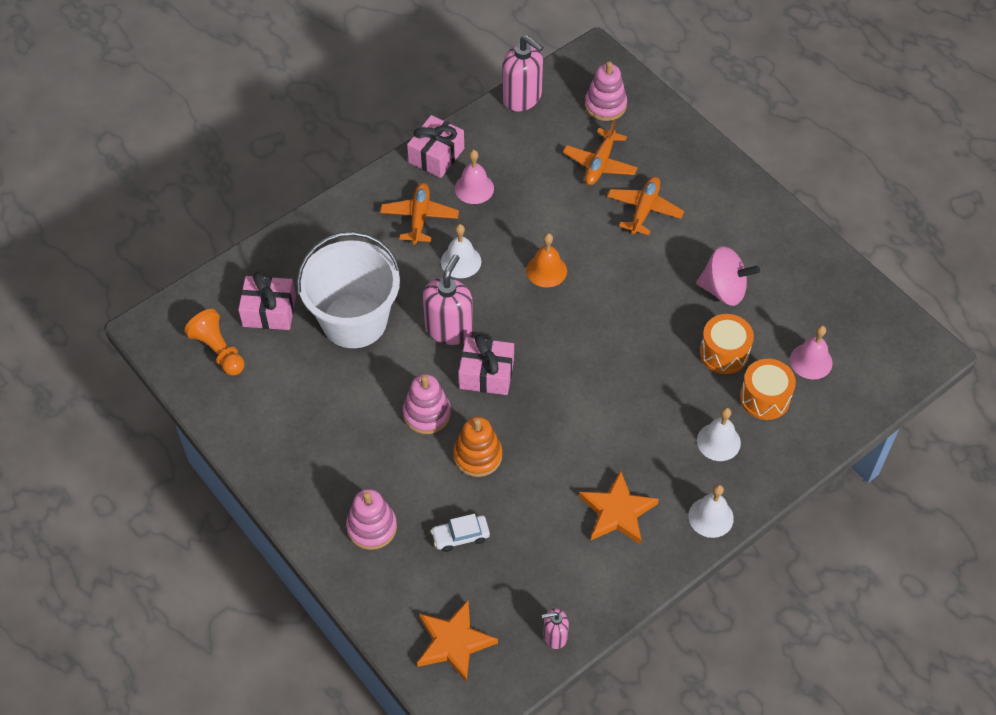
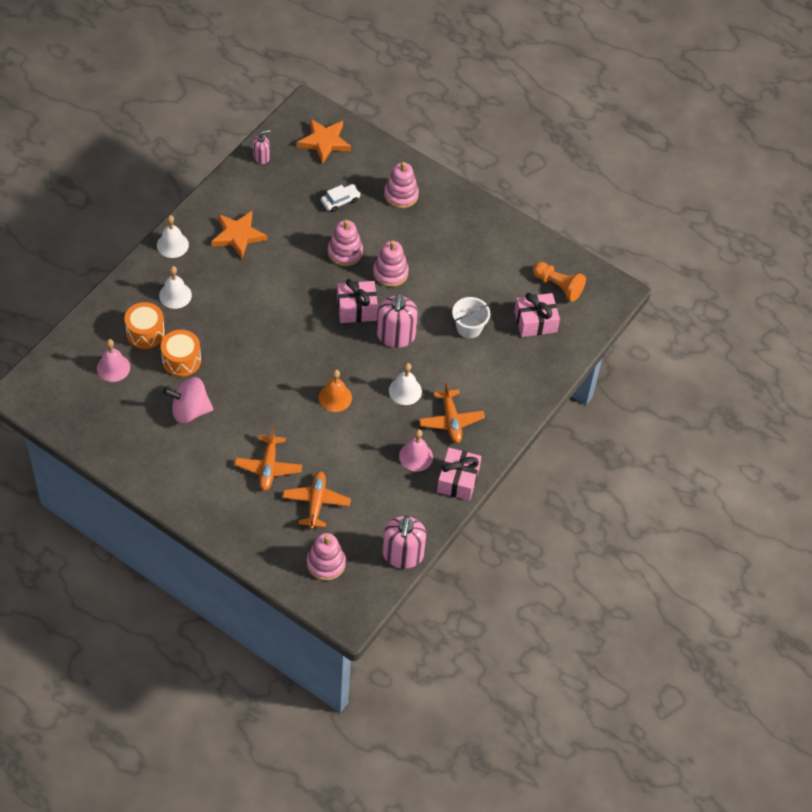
camera: 160 degrees right, 0 degrees up
(354, 321) = (469, 327): white bucket -> white bucket, size x0.50
(477, 456) = (345, 252): orange stacking toy -> pink stacking toy
(522, 97) = (402, 555): pink soap dispenser -> pink soap dispenser turned 105 degrees counterclockwise

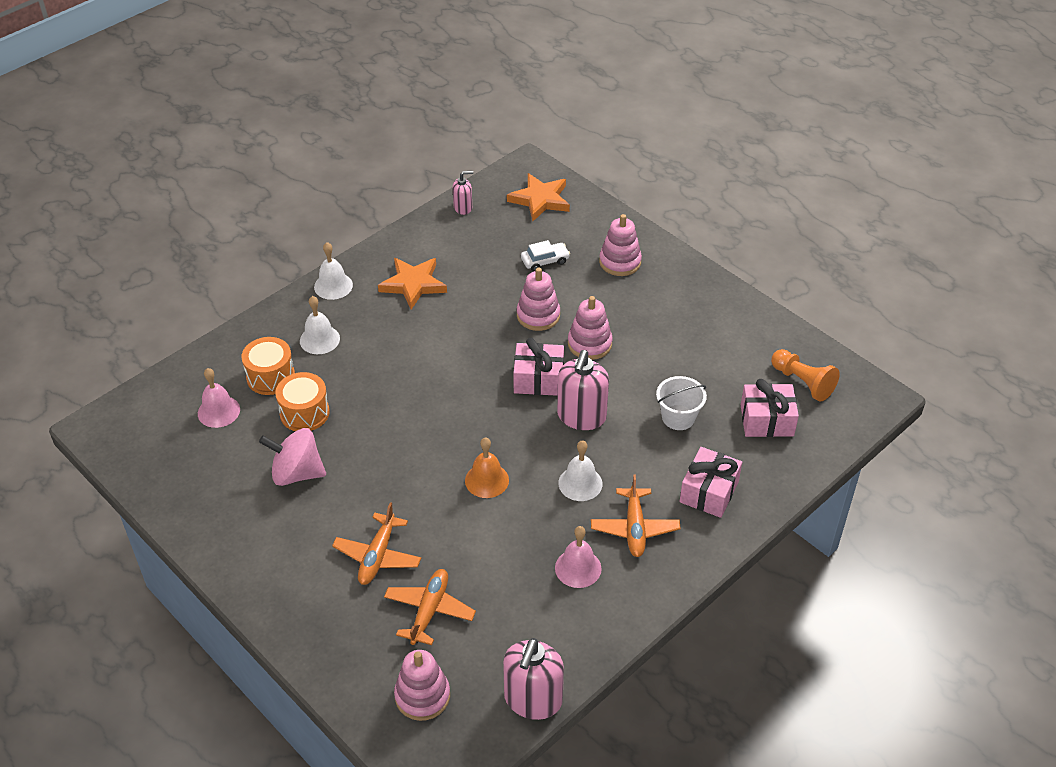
camera: 15 degrees right, 10 degrees down
(458, 480) = (630, 607): pink gift -> pink gift (709, 492)

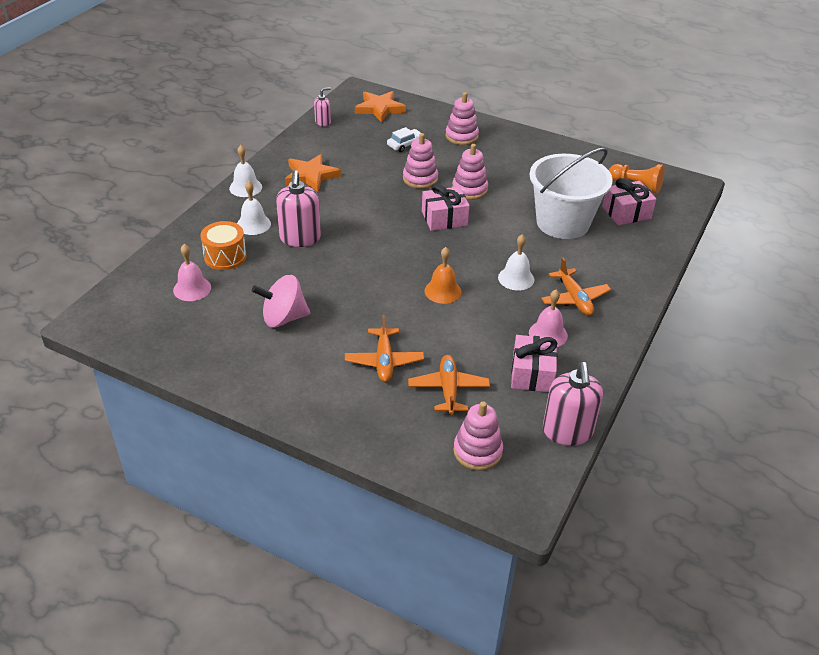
camera: 20 degrees left, 5 degrees down
(304, 413) = (267, 275): orange drum -> none
(581, 416) = (491, 236): pink soap dispenser -> pink soap dispenser (300, 238)
(678, 417) = (562, 223): white bucket -> white bucket, size x2.01
(709, 492) = (614, 264): pink gift -> pink gift (532, 374)

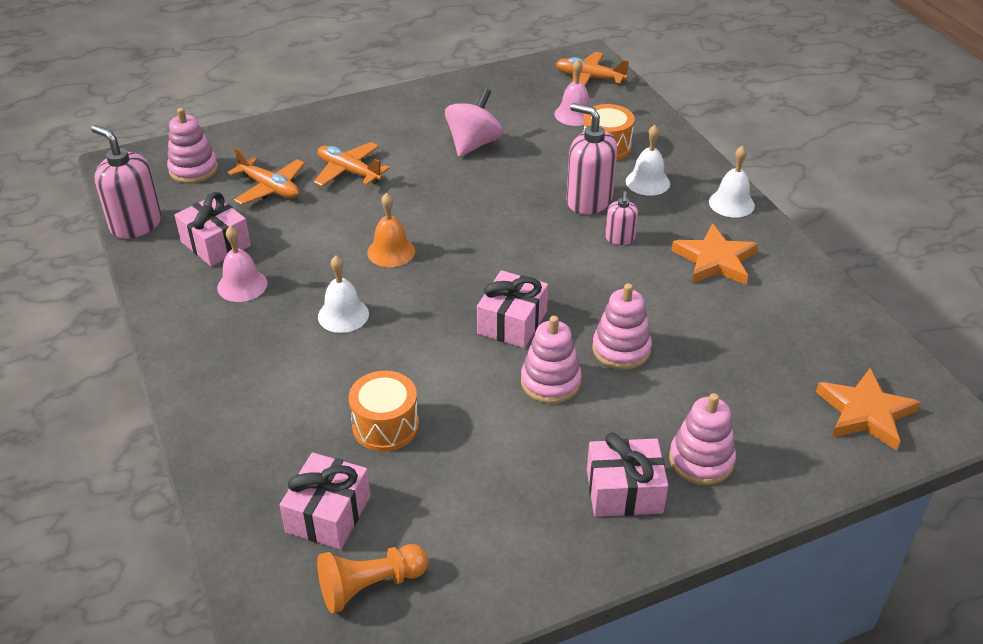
camera: 130 degrees right, 0 degrees up
(323, 122) = (859, 332): pink soap dispenser -> pink soap dispenser (620, 238)
(405, 144) = (726, 383): white car -> none
(504, 148) = (624, 491): none -> pink gift
(562, 223) = (385, 426): white bucket -> orange drum
(574, 298) = (257, 338): orange plane -> orange plane (589, 78)

